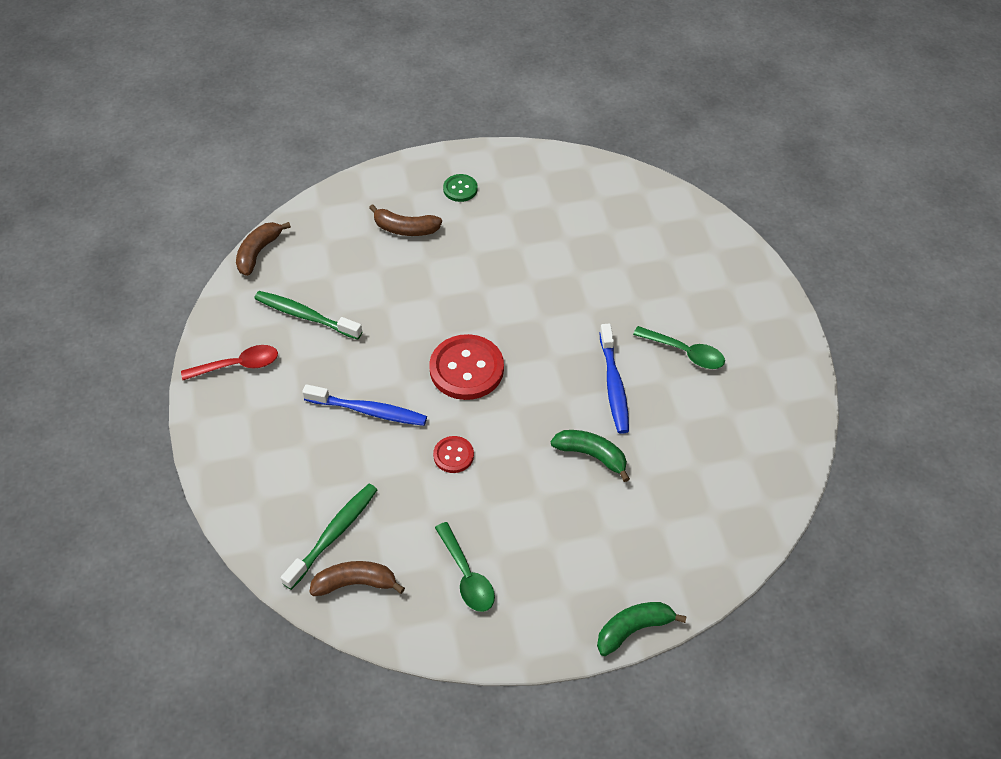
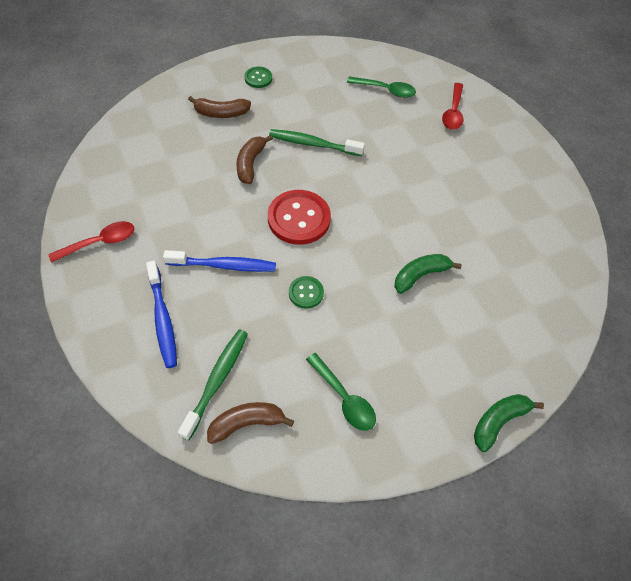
camera: 15 degrees left, 5 degrees up
(258, 252) = (100, 146): brown banana -> brown banana (250, 164)
(305, 316) = (151, 193): green toothbrush -> green toothbrush (313, 144)
(453, 455) = (306, 293): red button -> green button
(591, 455) = (420, 275): green banana -> green banana turned 45 degrees counterclockwise
(614, 385) = (421, 215): blue toothbrush -> blue toothbrush (163, 319)
(685, 353) = (469, 182): green spoon -> green spoon (386, 90)
(692, 261) = (453, 112): none -> red spoon

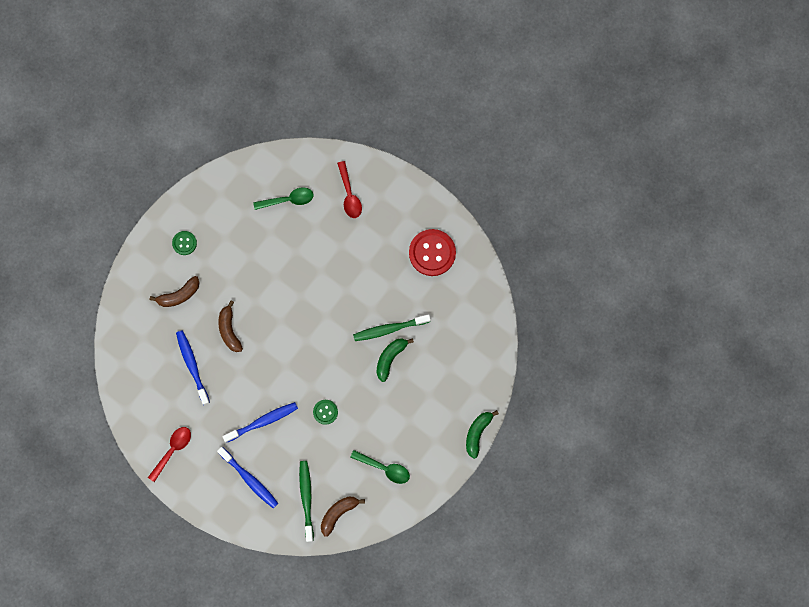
camera: 25 degrees left, 20 degrees up
(187, 176) = (192, 365): none -> blue toothbrush
(299, 218) = (289, 358): red button -> red button (432, 253)
(313, 144) = (263, 286): green toothbrush -> green toothbrush (389, 329)

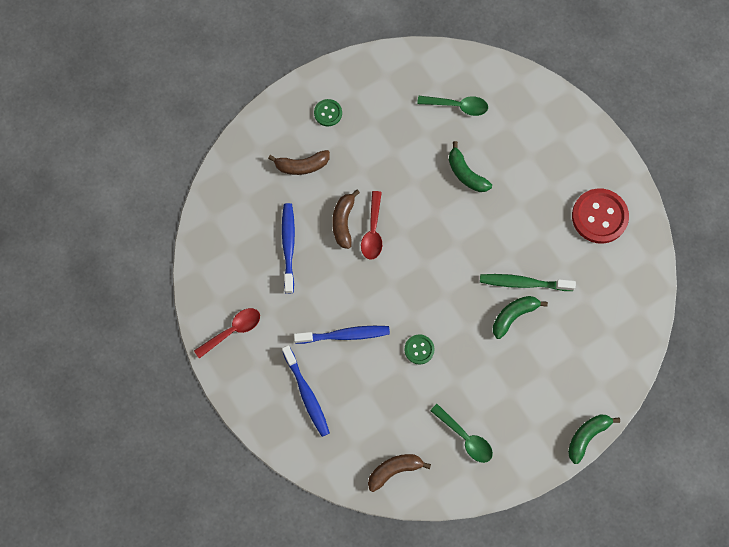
camera: 20 degrees right, 5 degrees down
(306, 498) = (363, 440): green toothbrush -> none
(314, 255) = (466, 173): none -> green banana
(349, 195) = (527, 123): red spoon -> red spoon (373, 231)

